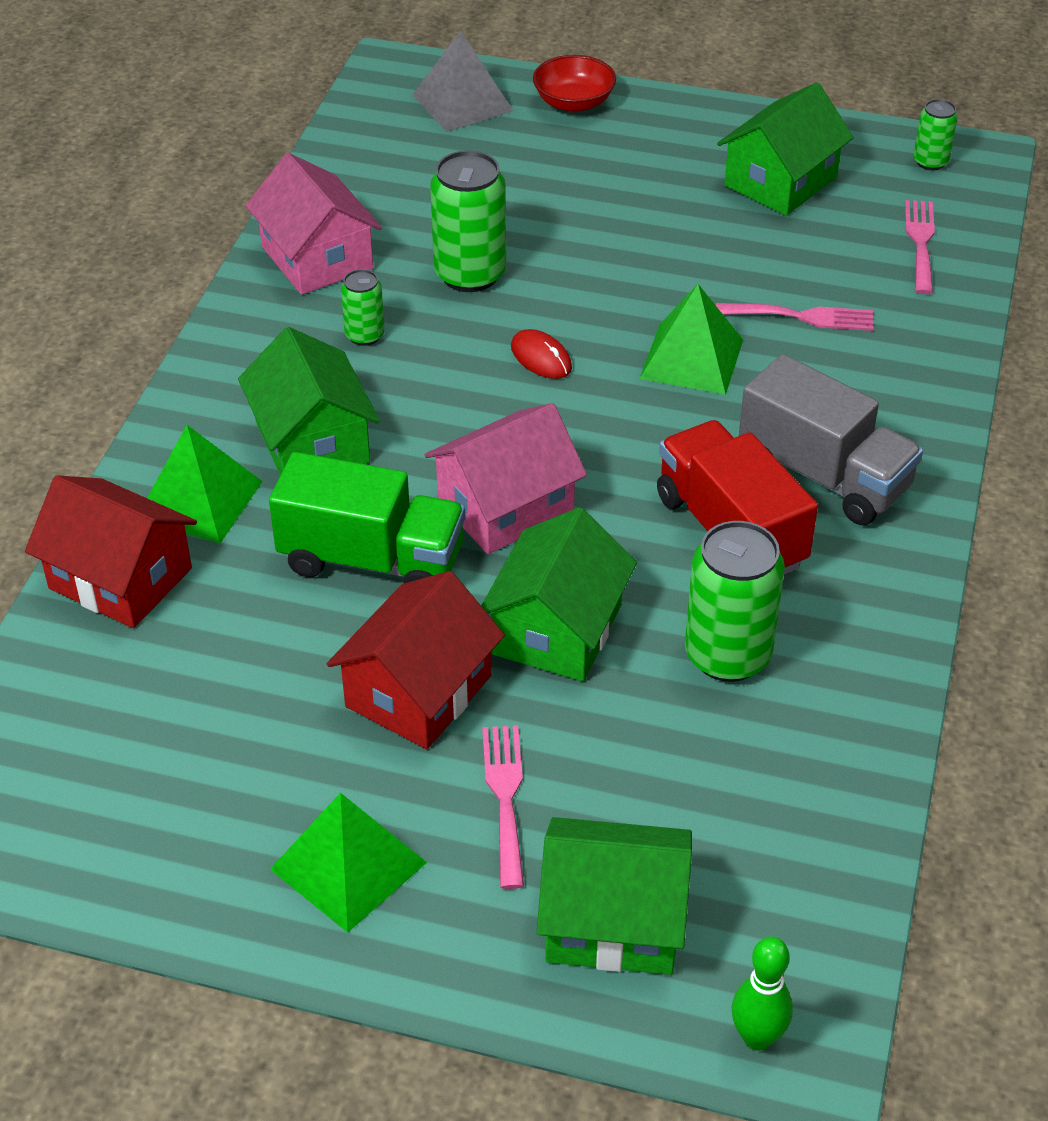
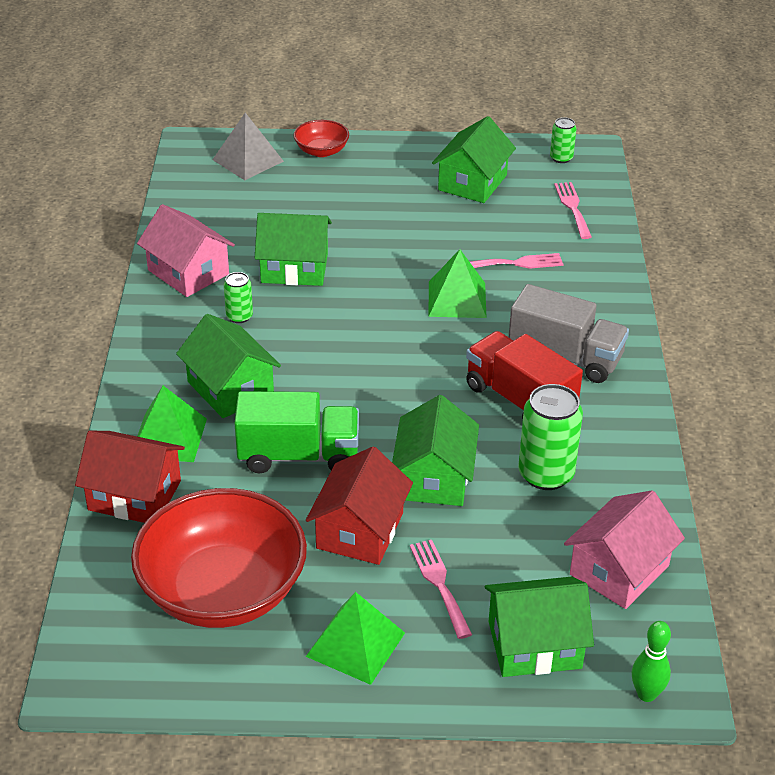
camera: 15 degrees left, 5 degrees down
(190, 745) = (223, 590): none -> red bowl
(470, 274) = (294, 268): green can -> green house
(505, 507) = (373, 408): pink house -> pink house (619, 570)
(541, 358) = (360, 313): red mouse -> none

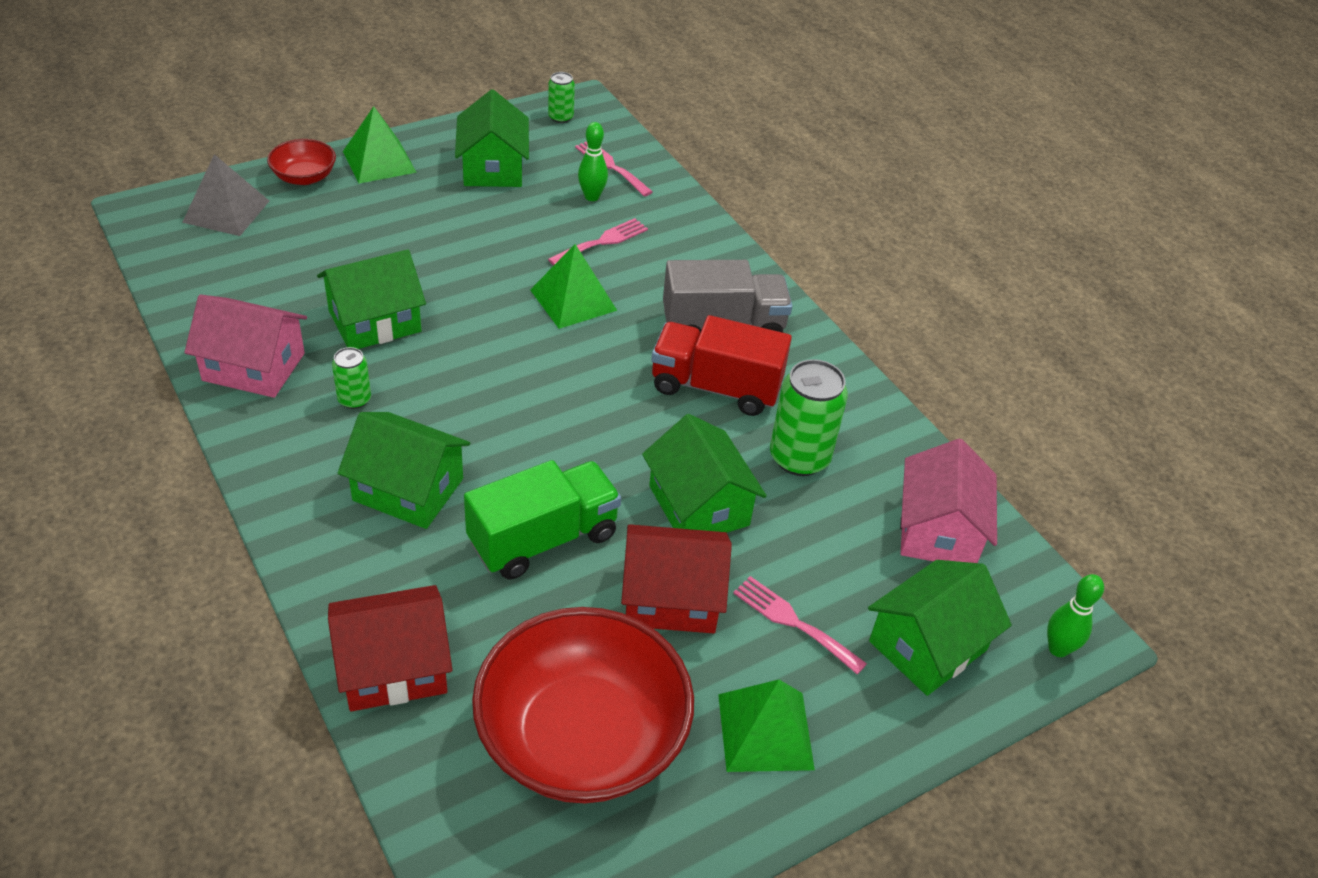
camera: 35 degrees left, 5 degrees up
(169, 437) = (380, 577): green pyramid -> green pyramid (379, 161)
(360, 530) = (671, 598): red house -> red house turned 75 degrees counterclockwise
(536, 227) = (592, 197): none -> green bowling pin

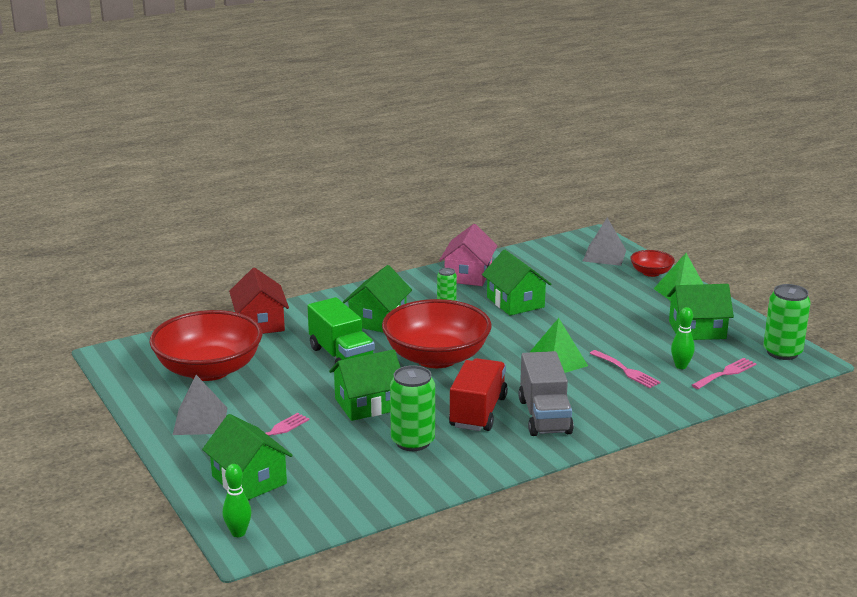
camera: 95 degrees right, 20 degrees down
(554, 421) = (436, 357): none -> red bowl
(560, 117) = (782, 352): green can -> green can, size x1.87
(671, 598) = (296, 394): red house -> none
(765, 731) = (200, 421): green pyramid -> grey pyramid
(938, 530) = (346, 493): pink house -> none

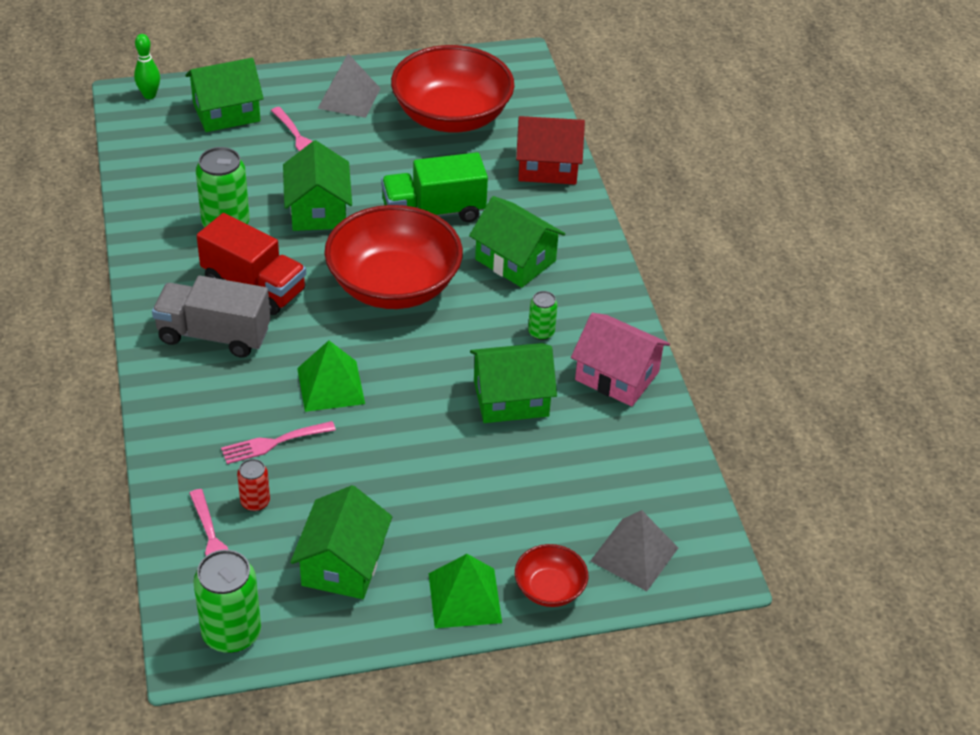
camera: 105 degrees right, 20 degrees up
(681, 366) = (255, 502): green bowling pin -> red can

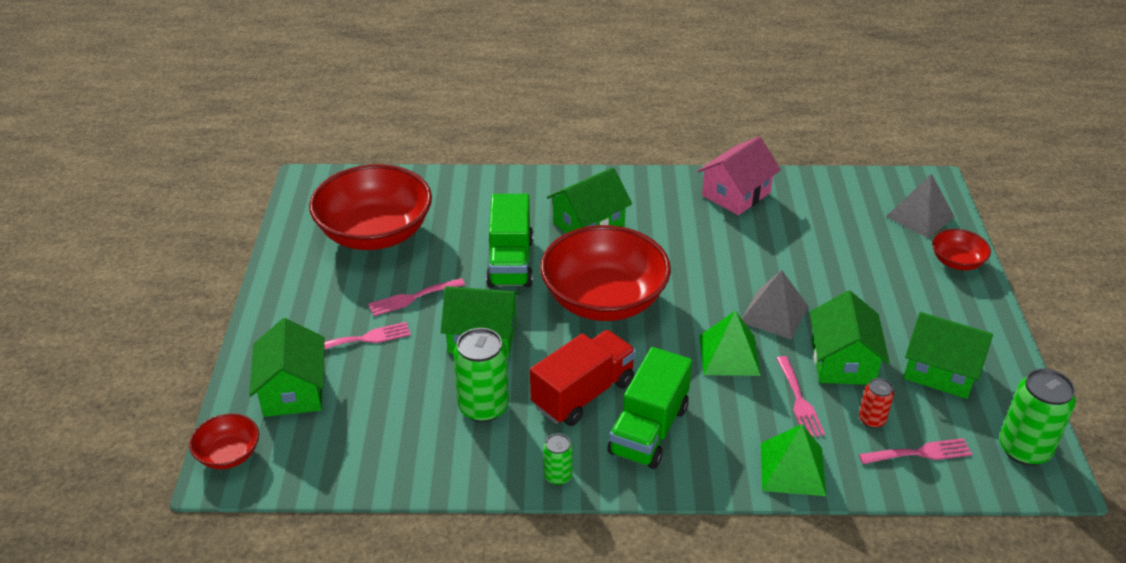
camera: 75 degrees left, 5 degrees down
(149, 95) = (228, 454): green bowling pin -> red bowl
(214, 335) = (648, 430): grey truck -> green truck
(349, 98) = (314, 296): grey pyramid -> grey pyramid (774, 314)
(362, 157) = (412, 298): none -> pink fork
(464, 598) = (970, 306): green pyramid -> green pyramid (792, 469)
(511, 398) = (755, 251): green house -> green house (843, 361)
(541, 332) = (680, 224): green can -> green can (558, 476)
(547, 166) = (471, 189): red house -> none

